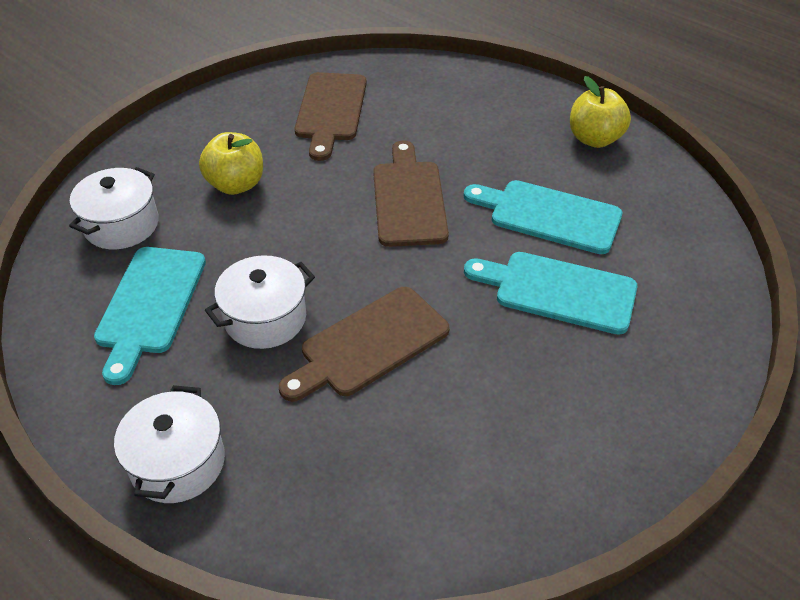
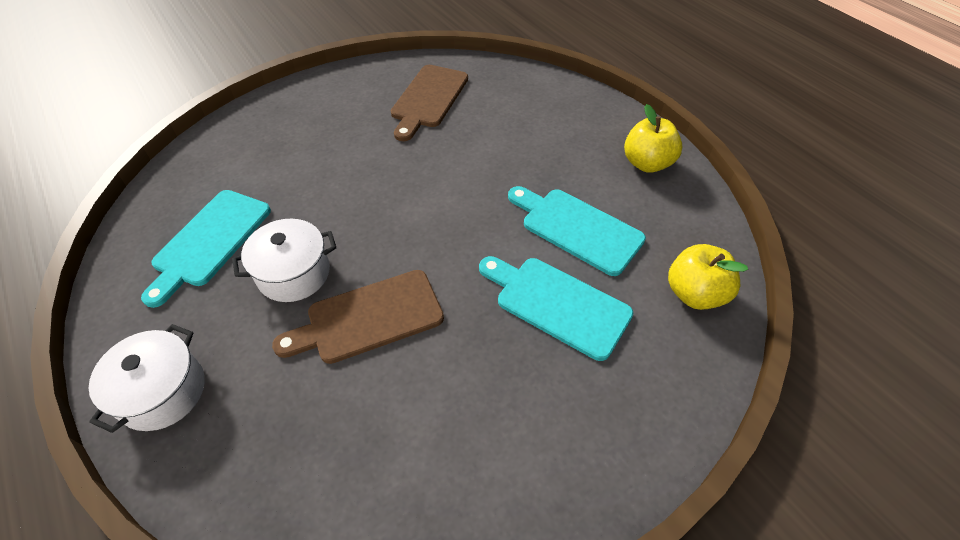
camera: 15 degrees right, 5 degrees up
(121, 225) = (221, 167): white pot -> none
(236, 184) = (324, 149): yellow apple -> yellow apple (694, 293)
(409, 199) = (460, 189): brown cutting board -> none

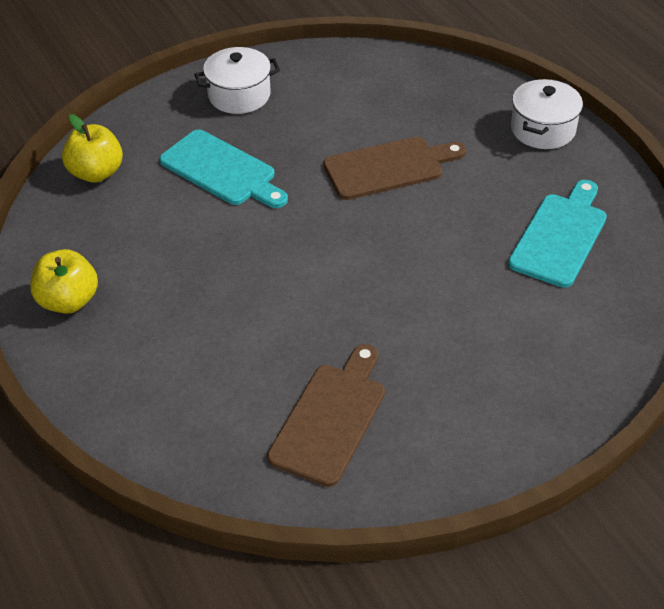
camera: 175 degrees left, 5 degrees down
(294, 273) = (464, 204): white pot -> white pot (239, 95)
(577, 228) = (180, 232): turquoise cutting board -> none

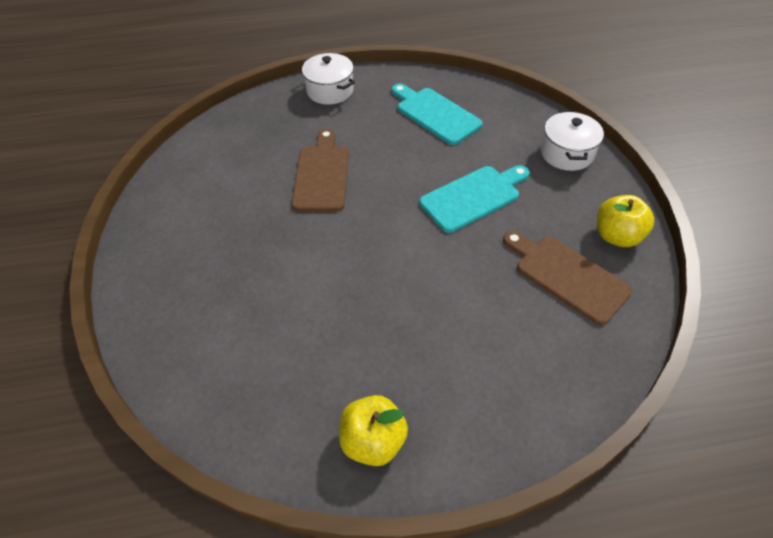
camera: 70 degrees left, 5 degrees up
(96, 173) = (202, 380): yellow apple -> yellow apple (616, 236)
(222, 170) = (262, 278): turquoise cutting board -> turquoise cutting board (473, 197)
(239, 95) = (170, 243): white pot -> white pot (566, 153)

